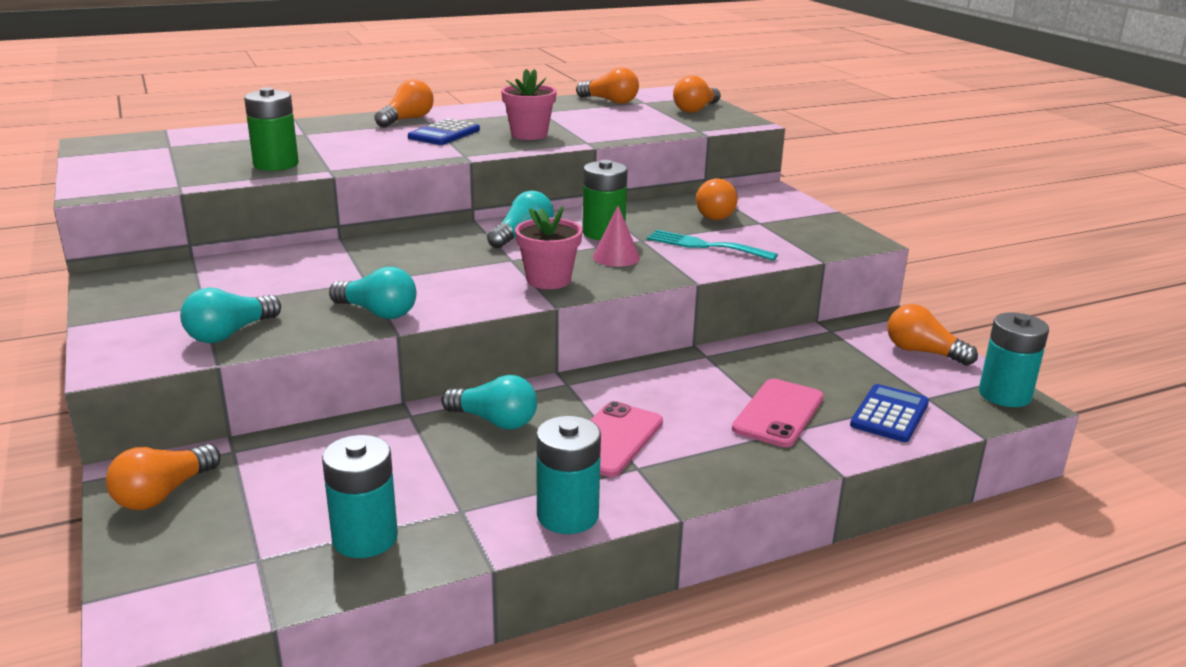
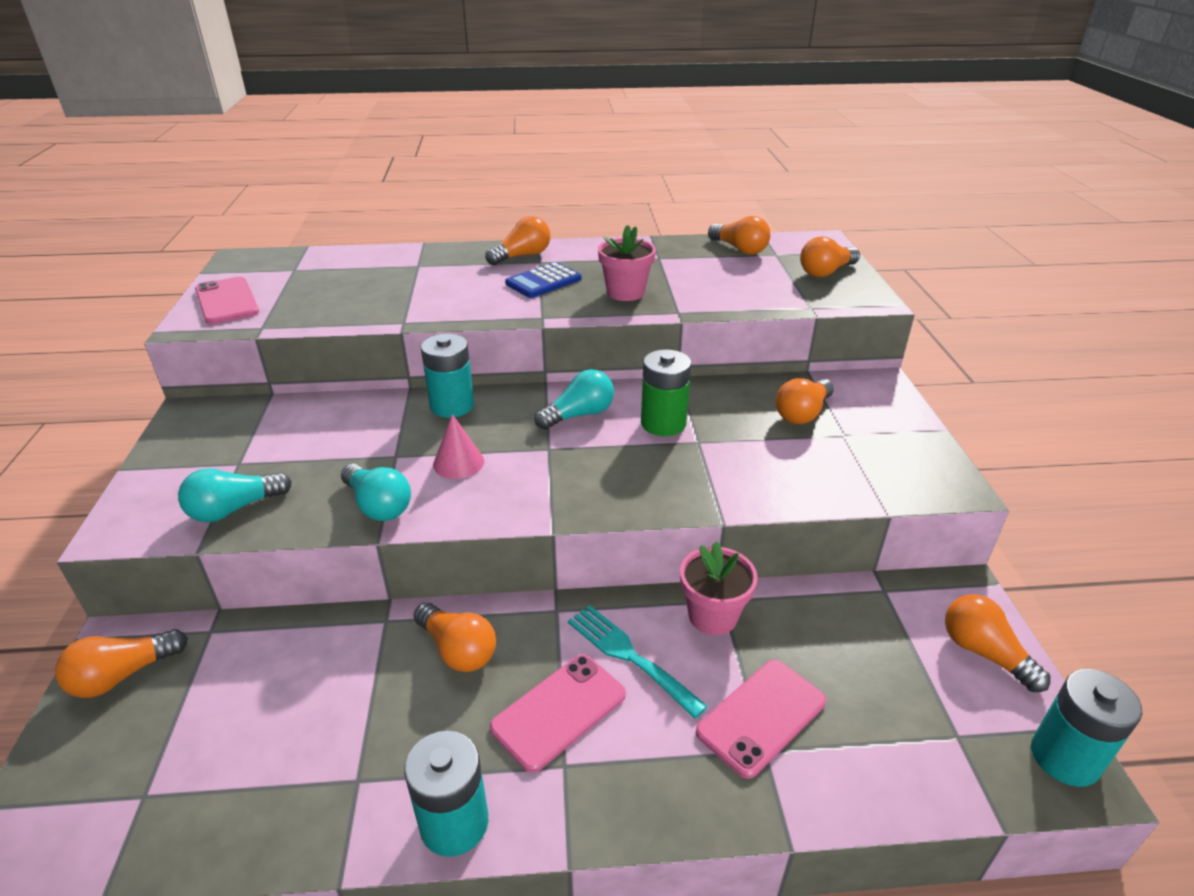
camera: 20 degrees right, 10 degrees up
(117, 172) = (227, 301): none -> pink phone
(276, 164) = (363, 308): green battery -> none
(365, 538) = (248, 795): turquoise battery -> turquoise battery (452, 406)
(494, 421) = (458, 650): turquoise light bulb -> orange light bulb
(548, 280) = (568, 488): pink flower pot -> pink flower pot (712, 615)
(616, 257) = (656, 464): pink cone -> pink cone (458, 462)
(704, 246) = (762, 463): turquoise fork -> turquoise fork (629, 655)
(889, 414) = (896, 754): blue calculator -> none

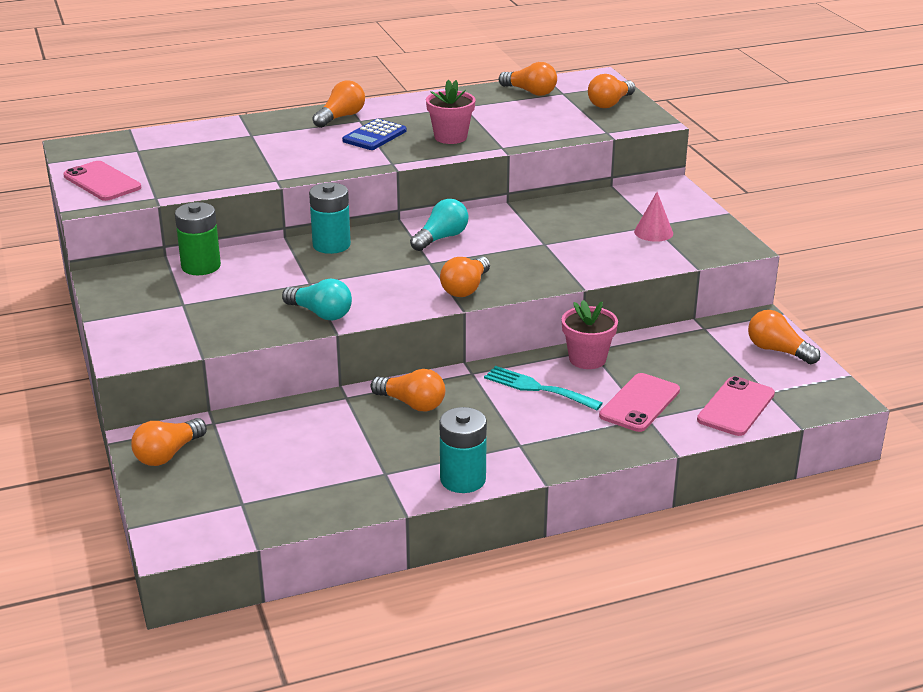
camera: 15 degrees left, 5 degrees down
(234, 509) = (208, 331): turquoise light bulb -> none
(458, 462) = (364, 280): pink cone -> pink cone (653, 232)
(559, 711) = (502, 422): pink phone -> pink phone (736, 407)
(663, 423) = (512, 235): green battery -> green battery (201, 266)
(802, 413) = (617, 215): orange light bulb -> orange light bulb (465, 288)
(1064, 757) = (833, 391): turquoise battery -> none

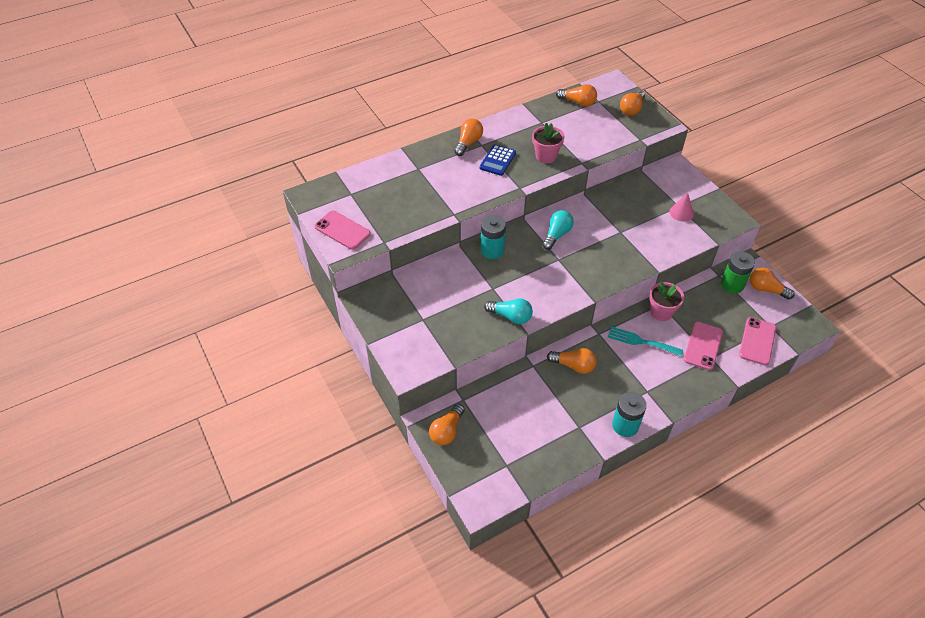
camera: 10 degrees left, 20 degrees up
(201, 266) = (419, 281): green battery -> green battery (732, 284)
(465, 288) = (589, 281): orange light bulb -> none

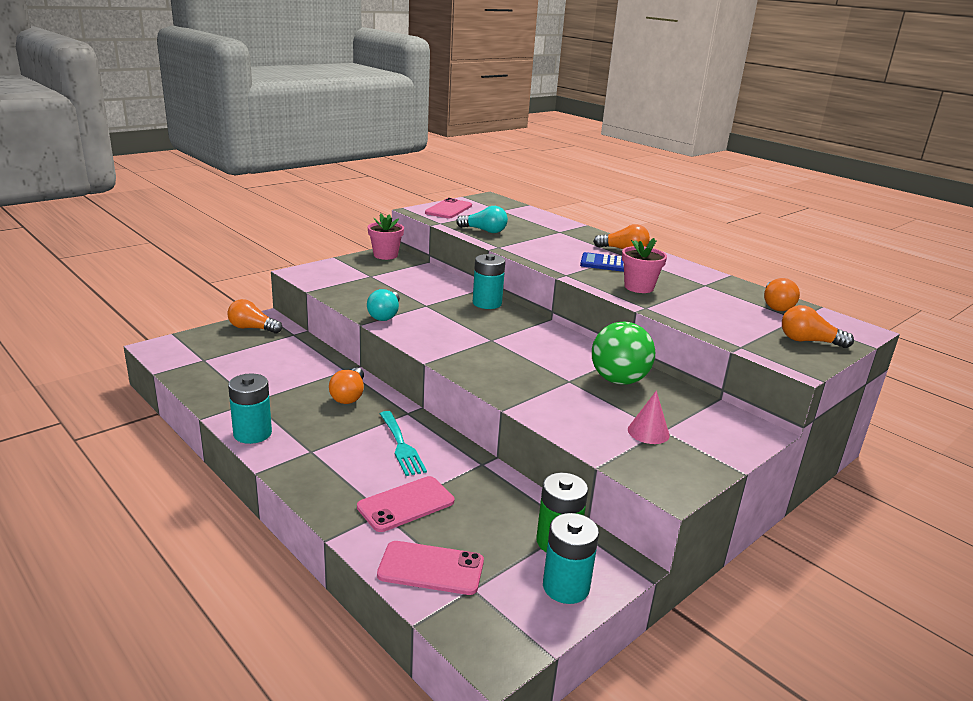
camera: 75 degrees right, 25 degrees down
(557, 235) = (535, 338): turquoise light bulb -> turquoise light bulb (484, 231)
(620, 208) = (618, 380): none -> green ball
(641, 341) = (401, 446): turquoise fork -> turquoise fork turned 150 degrees clockwise
(661, 312) = (464, 464): pink flower pot -> pink flower pot (385, 255)
(703, 346) = (406, 504): pink phone -> pink phone turned 45 degrees counterclockwise
(766, 289) = (566, 587): orange light bulb -> turquoise battery

